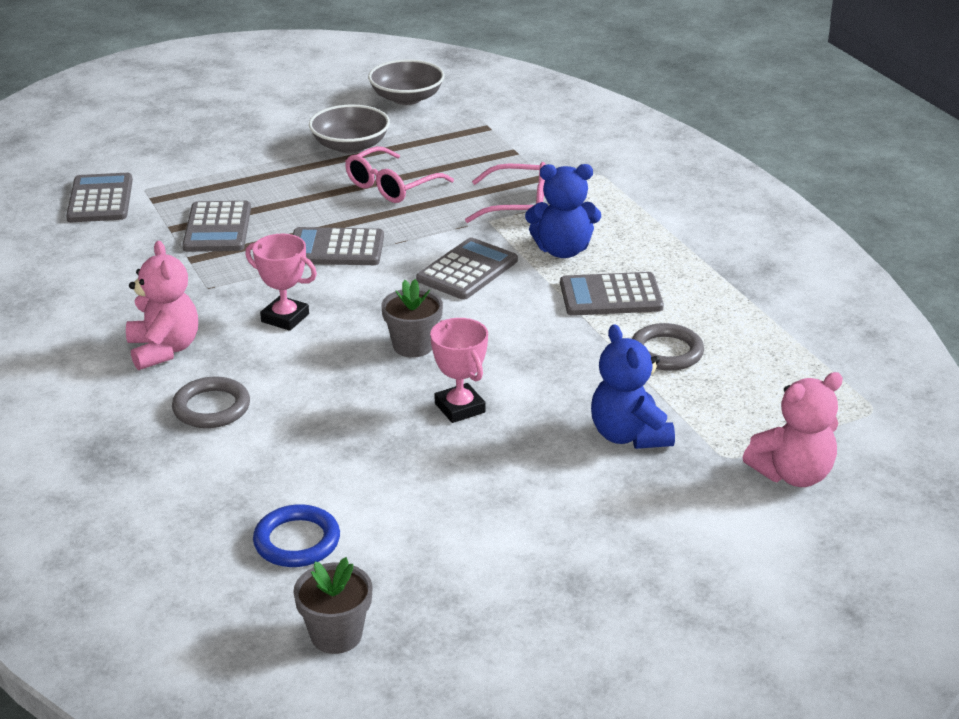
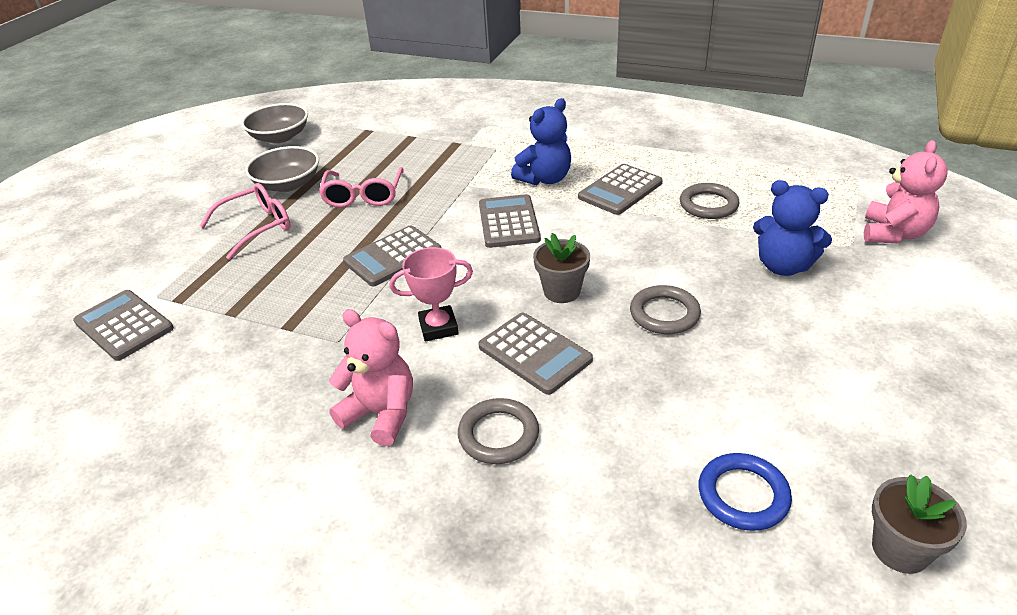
camera: 40 degrees left, 5 degrees up
(217, 228) = (272, 292): grey calculator -> grey calculator (535, 353)
(460, 408) = (664, 314): pink trophy -> grey ring
(518, 205) = (470, 166): pink glasses -> pink glasses (257, 227)

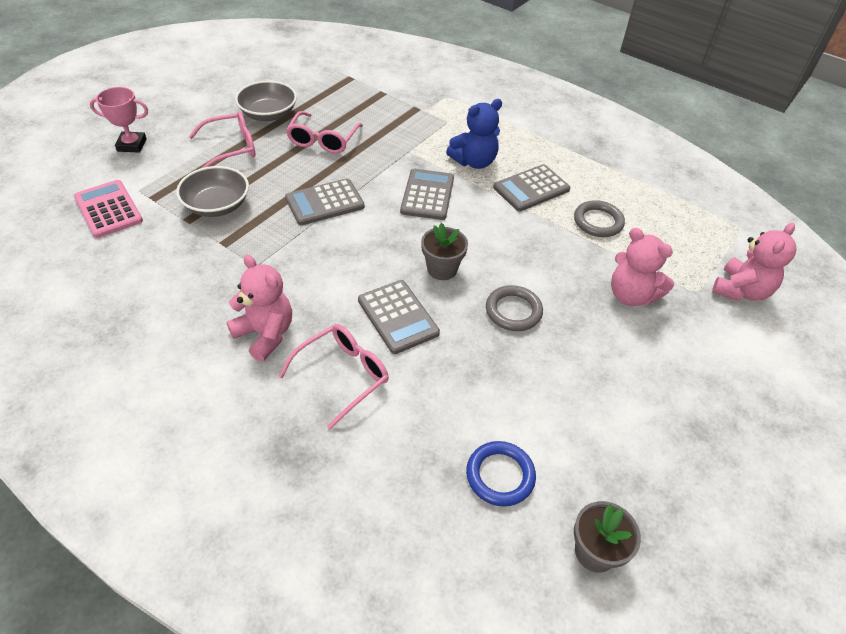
camera: 10 degrees right, 10 degrees up
(124, 325) = (108, 209): grey calculator -> pink calculator
(280, 137) = (278, 66): grey bowl -> grey bowl (217, 205)
(438, 327) = (335, 274): pink trophy -> pink trophy (132, 145)
(498, 435) = (343, 375): grey ring -> pink glasses
(783, 266) = (631, 295): blue teddy bear -> pink teddy bear

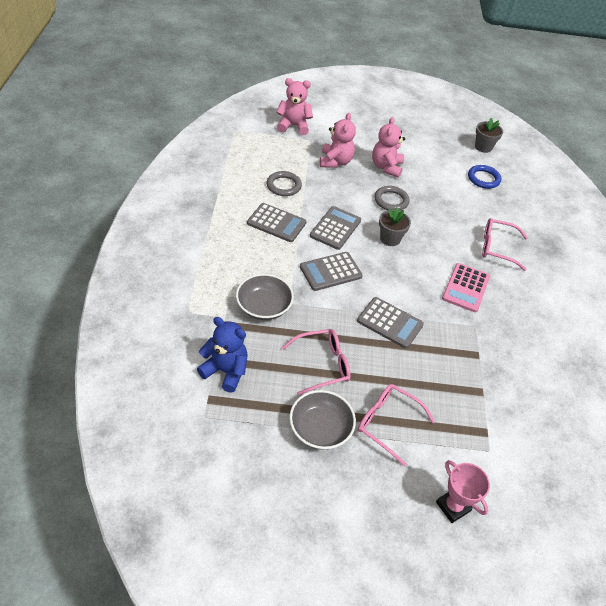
camera: 125 degrees left, 0 degrees up
(108, 209) = (523, 453): pink calculator -> pink calculator (466, 288)
(217, 205) = (452, 385): grey bowl -> grey bowl (264, 307)
(265, 334) = (510, 291): pink teddy bear -> pink teddy bear (386, 167)
(398, 317) = (442, 243): grey calculator -> grey calculator (335, 228)
(474, 162) = (271, 261): blue teddy bear -> blue teddy bear (225, 371)

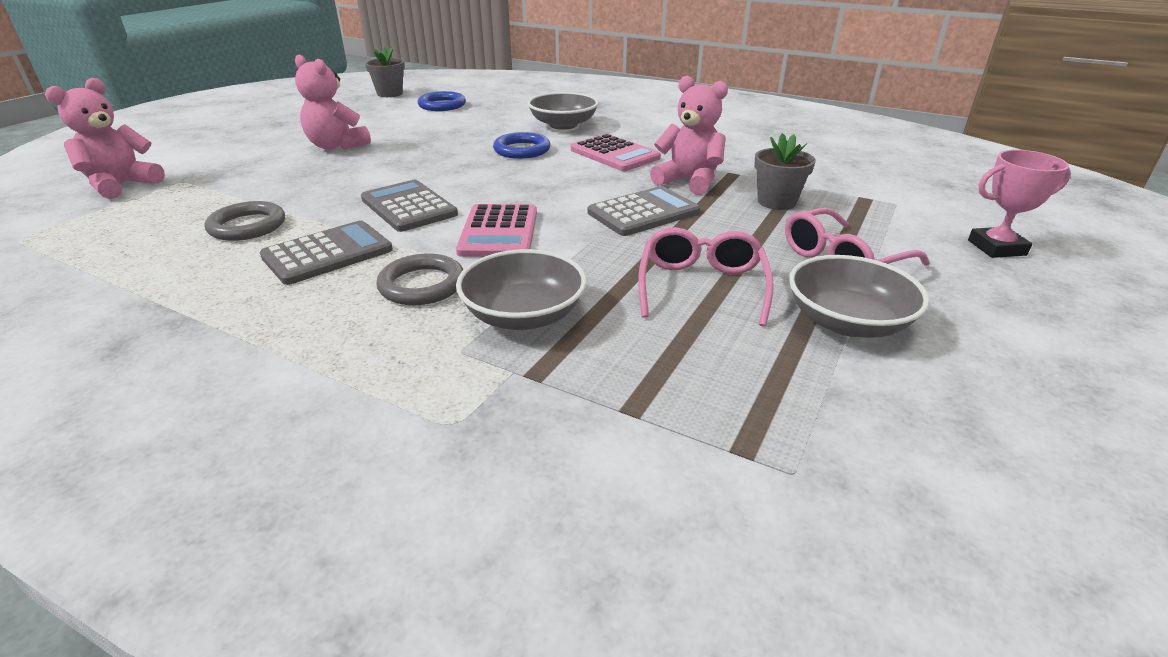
camera: 60 degrees left, 15 degrees down
(225, 371) = (668, 406): blue teddy bear -> none
(330, 272) = (499, 232): grey calculator -> pink calculator
(335, 162) = (266, 174): pink teddy bear -> pink teddy bear (689, 182)
(390, 239) = (479, 175): grey flower pot -> grey flower pot (776, 202)
(391, 200) = (406, 158): grey ring -> grey ring (422, 285)
(439, 243) = (522, 150): none -> blue ring
(497, 248) = (563, 125): pink glasses -> grey bowl

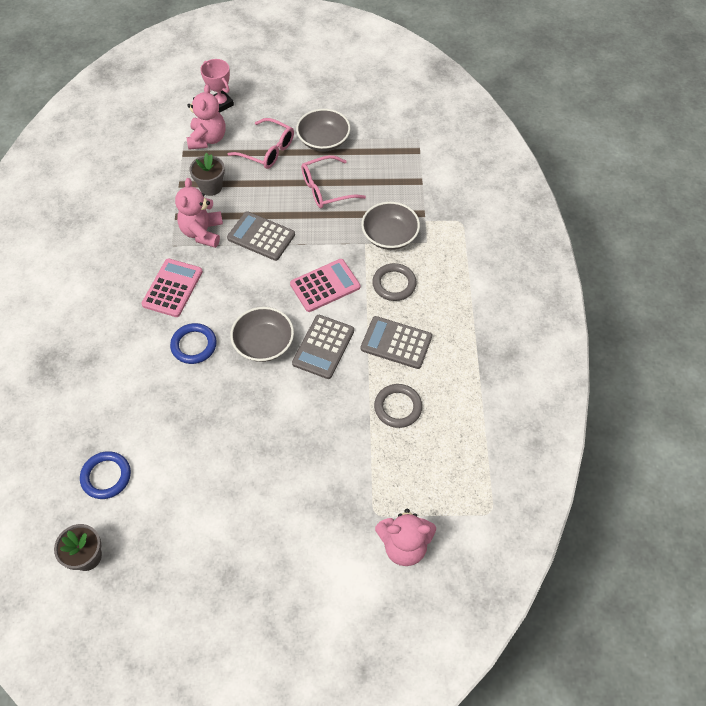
camera: 120 degrees left, 25 degrees up
(336, 146) = (254, 473): pink teddy bear -> pink teddy bear (207, 139)
(563, 125) = (120, 350): grey bowl -> grey bowl (264, 343)

